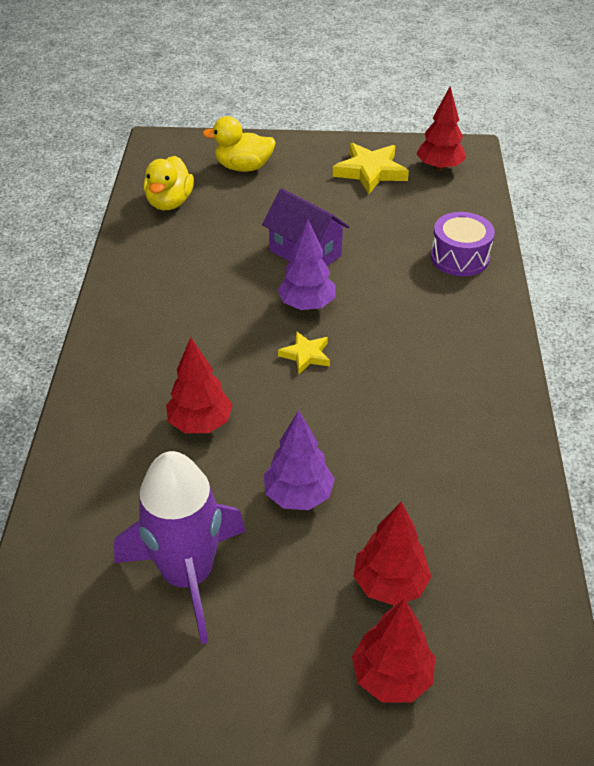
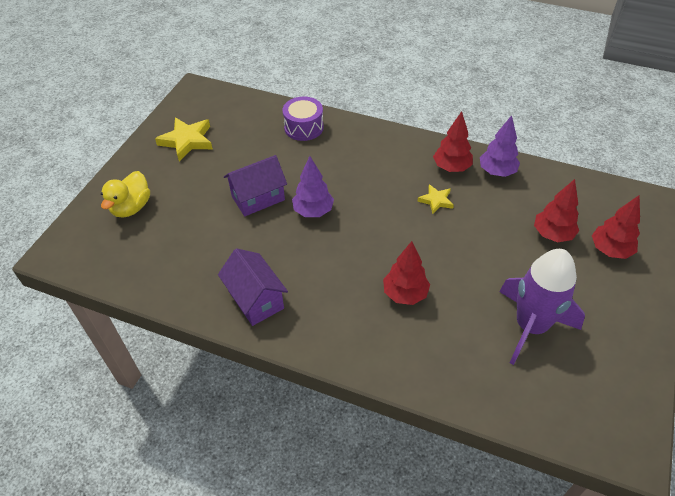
camera: 70 degrees left, 5 degrees up
(147, 294) = (255, 299): none -> purple house
(169, 202) = (147, 263): yellow duck -> none
(298, 495) = (481, 258): purple tree -> purple tree (497, 172)
(306, 355) = (362, 224): yellow star -> yellow star (436, 200)
(439, 168) = (206, 108): red tree -> red tree (451, 168)

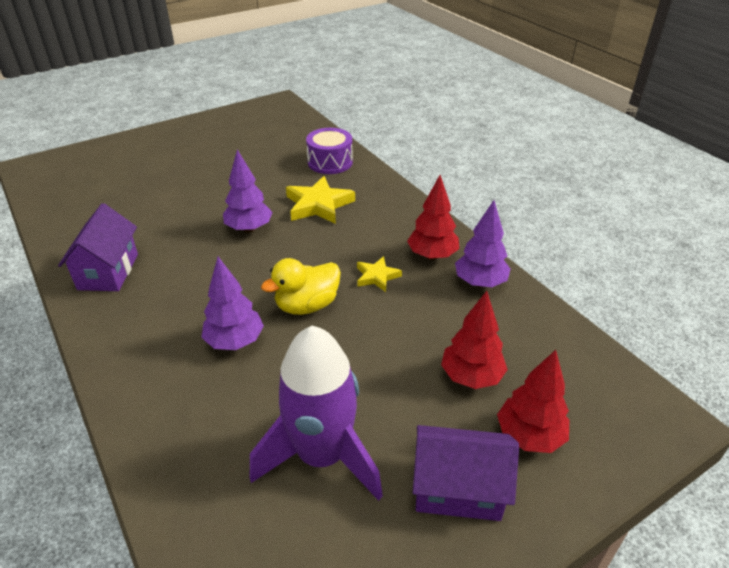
camera: 35 degrees right, 10 degrees down
(131, 207) = (120, 160): yellow duck -> yellow duck (307, 305)
(187, 141) = (222, 134): yellow star -> yellow star (318, 205)
(258, 198) = (218, 197): purple house -> purple house (458, 489)
(405, 294) = (235, 341): red tree -> purple tree

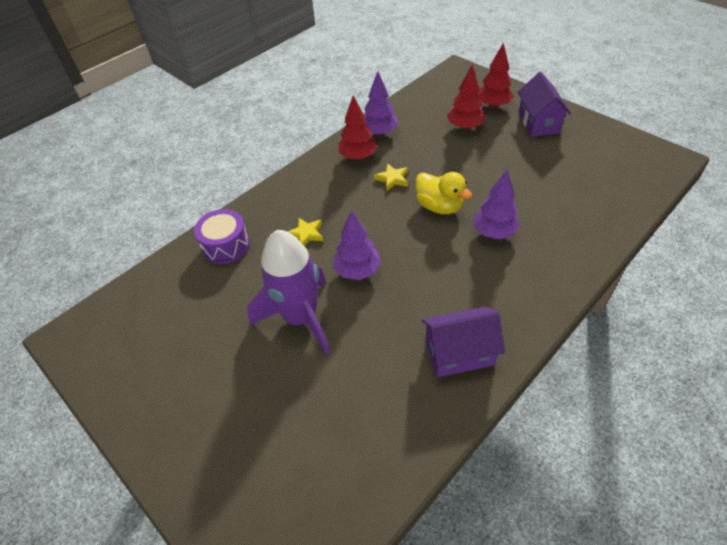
camera: 100 degrees left, 10 degrees up
(318, 205) = (306, 234): yellow star -> yellow star, size x0.58
(322, 456) = (552, 169): purple rocket -> purple rocket (300, 317)

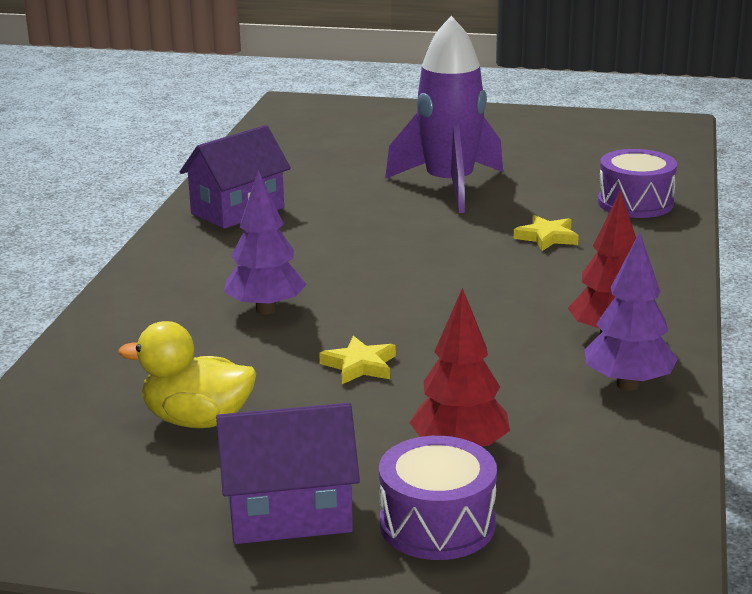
camera: 145 degrees right, 25 degrees down
(357, 271) = (429, 229): purple tree -> none
(392, 179) = (504, 325): yellow star -> yellow star (360, 365)
(439, 206) = (382, 314): yellow duck -> yellow duck (197, 420)
(493, 105) = (437, 524): red tree -> purple drum
(538, 122) = (289, 514): purple house -> purple house turned 60 degrees counterclockwise

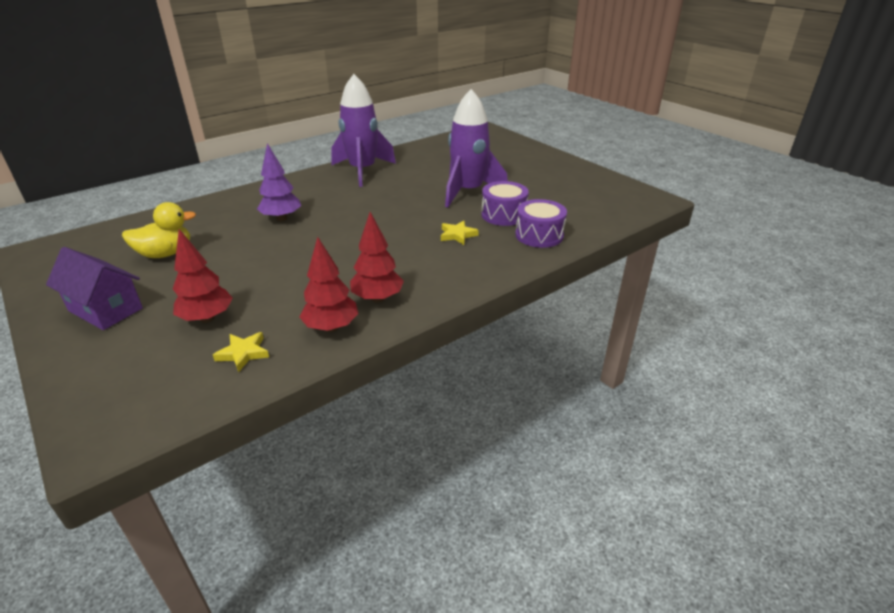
camera: 40 degrees right, 10 degrees up
(197, 420) = (166, 254): yellow duck -> yellow duck turned 105 degrees clockwise
(237, 211) = (362, 171): purple house -> purple rocket
(360, 365) = (258, 259): yellow star -> yellow star (243, 353)
(437, 524) = (130, 346): purple drum -> purple drum (503, 215)
(628, 384) = (331, 327): purple tree -> red tree

